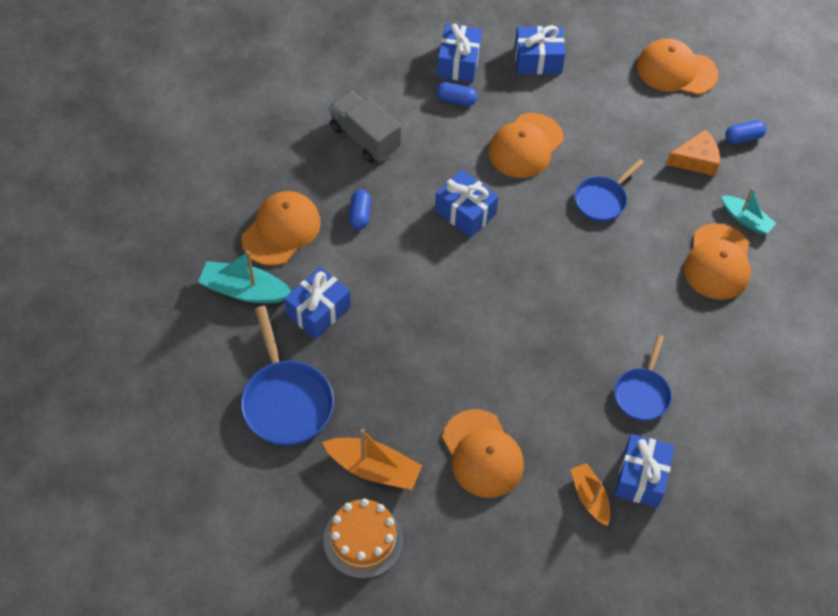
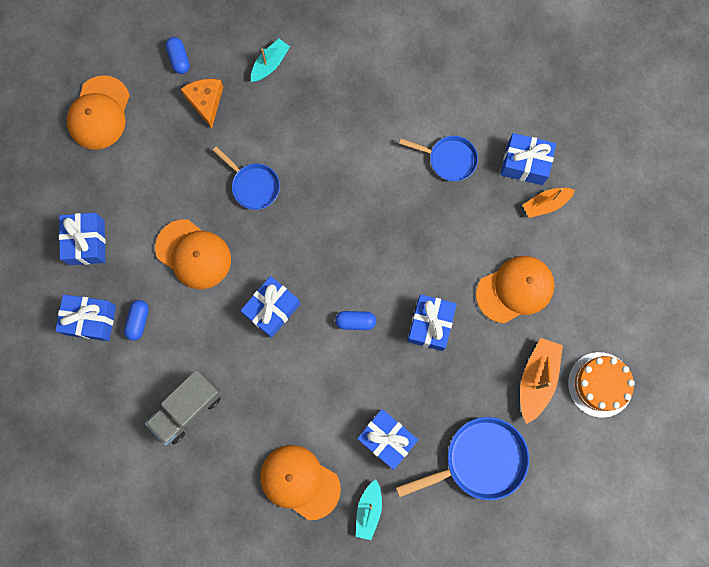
camera: 90 degrees left, 20 degrees up
(244, 290) = (368, 510): turquoise boat -> turquoise boat, size x0.66
(360, 215) = (279, 407): blue capsule -> blue capsule (355, 321)
(443, 361) = (430, 324): none -> blue gift
(717, 262) = (316, 91): orange cap -> none

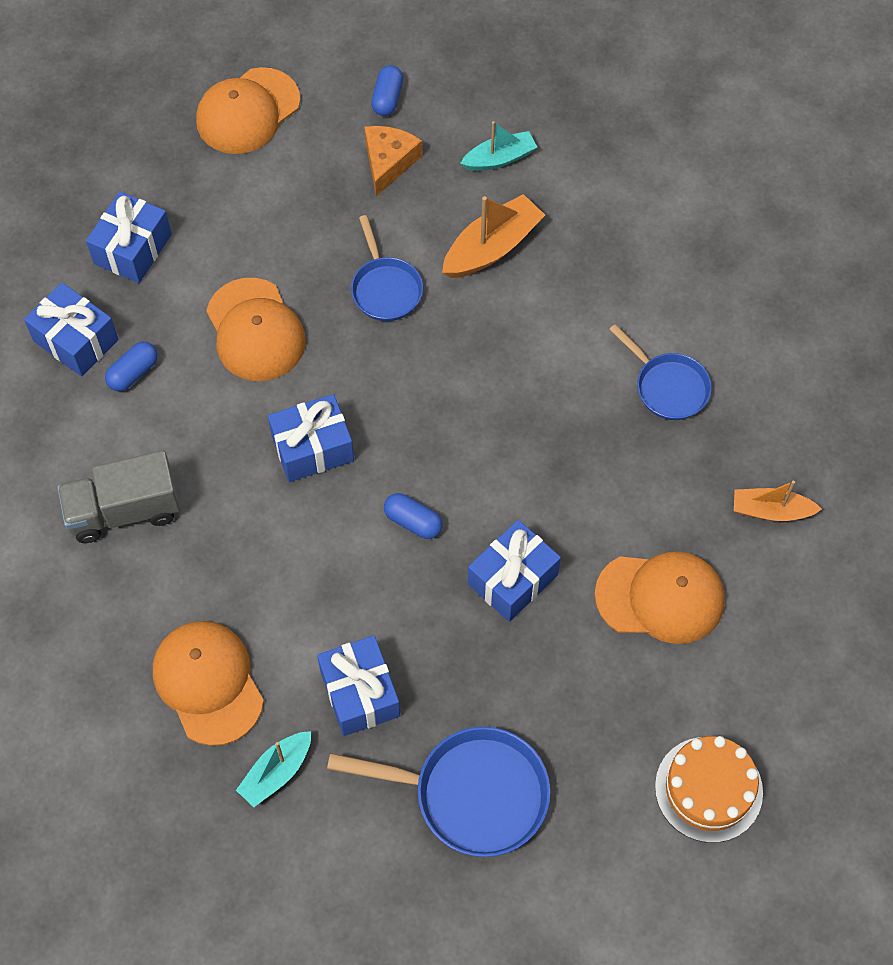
camera: 30 degrees right, 15 degrees down
(525, 164) = (772, 445): blue gift -> none
(536, 379) = (619, 731): orange boat -> orange boat (492, 247)

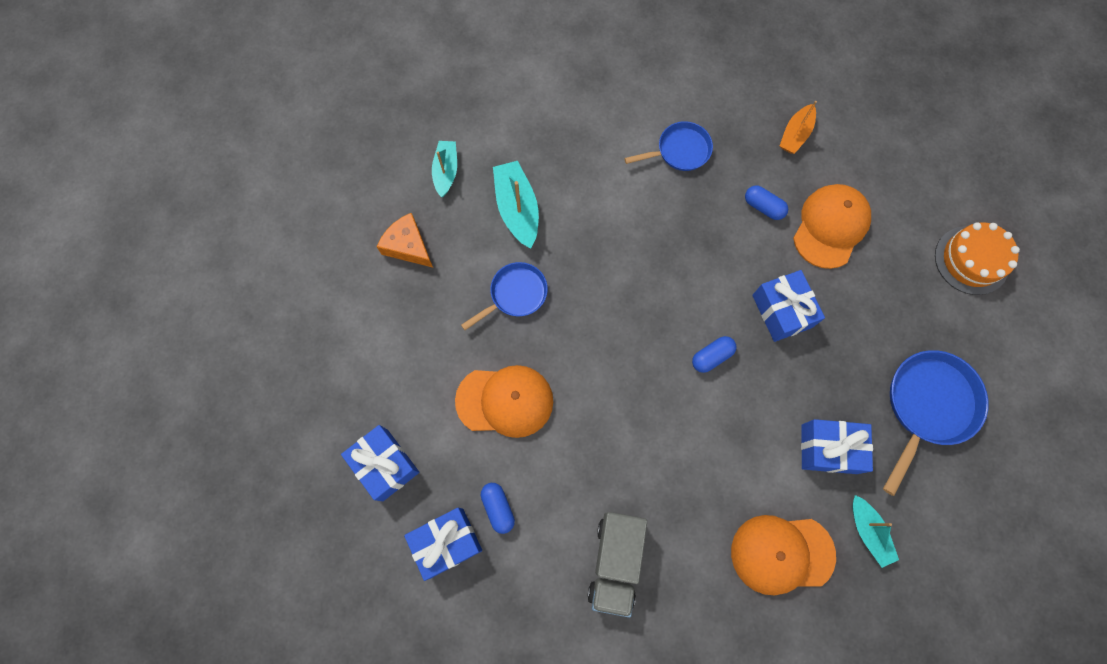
camera: 65 degrees left, 10 degrees up
(248, 111) = (305, 326): orange cap -> none
(312, 448) = (623, 401): blue gift -> none
(385, 289) = (515, 294): blue pan -> blue pan turned 45 degrees counterclockwise
(387, 98) = (351, 223): blue capsule -> blue capsule (763, 207)
(492, 247) = (517, 209): orange boat -> turquoise boat

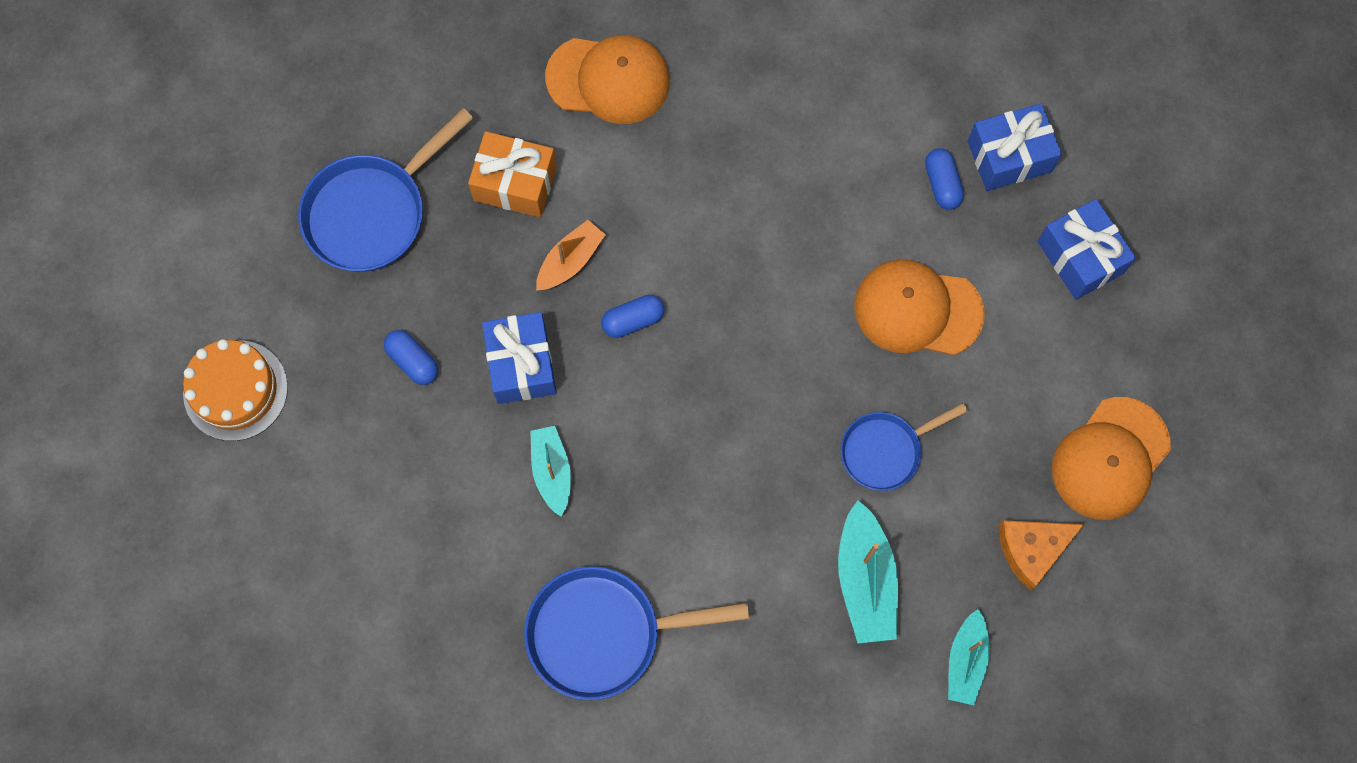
camera: 170 degrees left, 0 degrees up
(408, 246) = (1032, 550): orange cheese -> orange cheese turned 105 degrees clockwise
(615, 562) = (808, 103): grey truck -> none
(680, 151) = (603, 633): blue pan -> blue pan, size x1.59
(763, 207) = (503, 520): blue capsule -> blue capsule (413, 361)
(795, 134) = (419, 630): orange boat -> orange boat (570, 261)
(828, 449) = (515, 183): blue gift -> orange gift
(830, 227) = (415, 473): orange cap -> orange cap (1110, 459)
(868, 532) = (498, 85): turquoise boat -> turquoise boat (552, 471)

